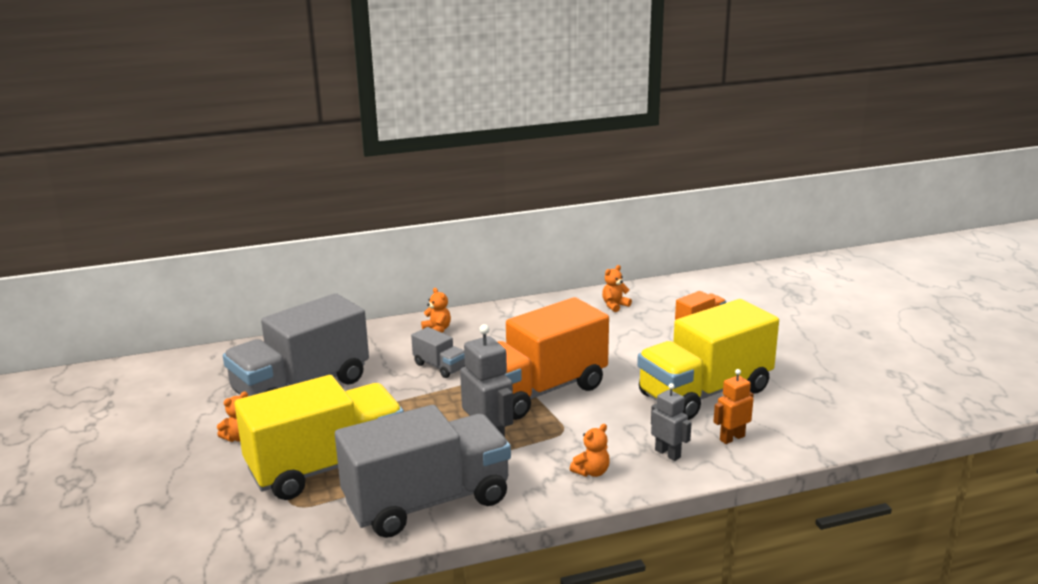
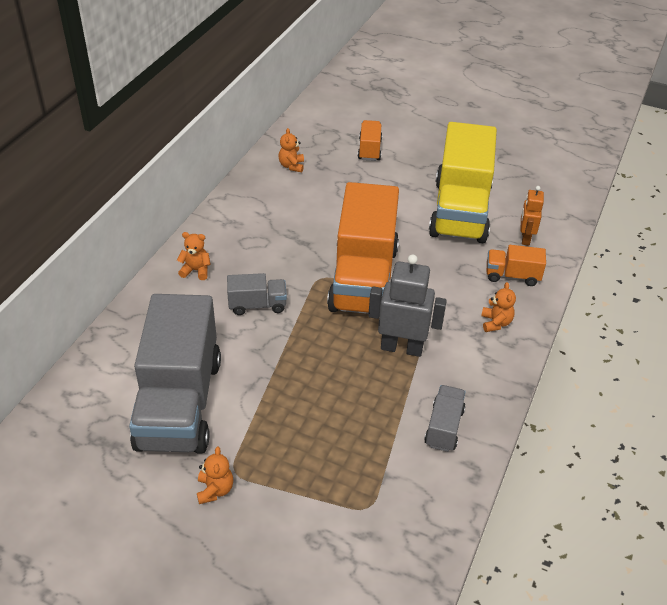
camera: 50 degrees left, 20 degrees up
(327, 467) = (331, 458): yellow truck -> none
(427, 502) = (444, 427): grey truck -> grey truck, size x0.44
(668, 453) = (512, 276): grey robot -> orange truck

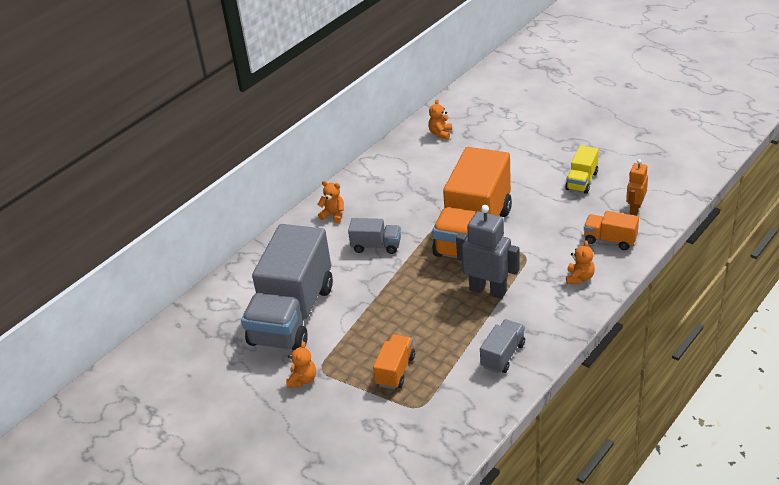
camera: 20 degrees right, 5 degrees down
(369, 150) = (516, 122): orange truck -> orange truck (395, 370)
(460, 211) = (581, 181): yellow truck -> yellow truck, size x0.44

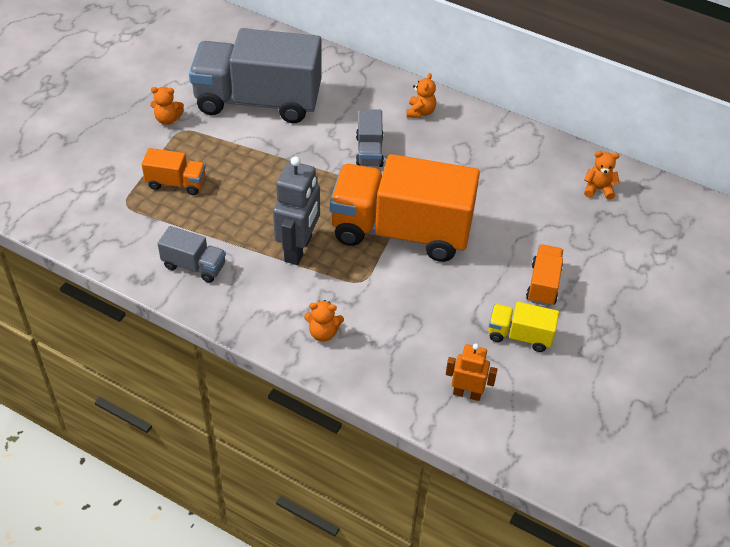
camera: 75 degrees right, 10 degrees up
(610, 240) = (398, 364): orange truck -> orange truck (543, 284)

